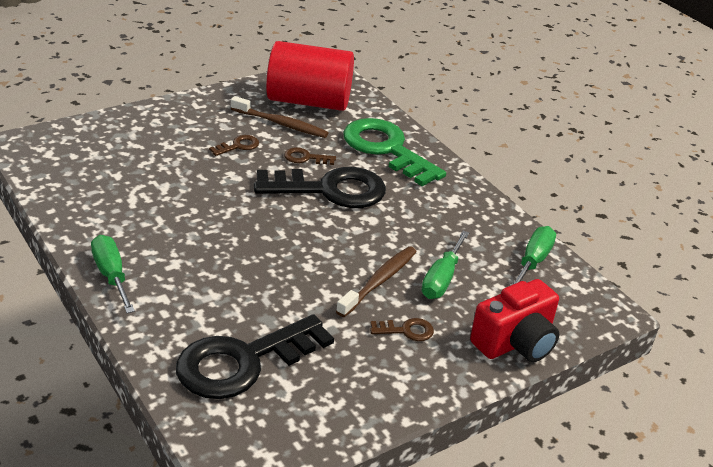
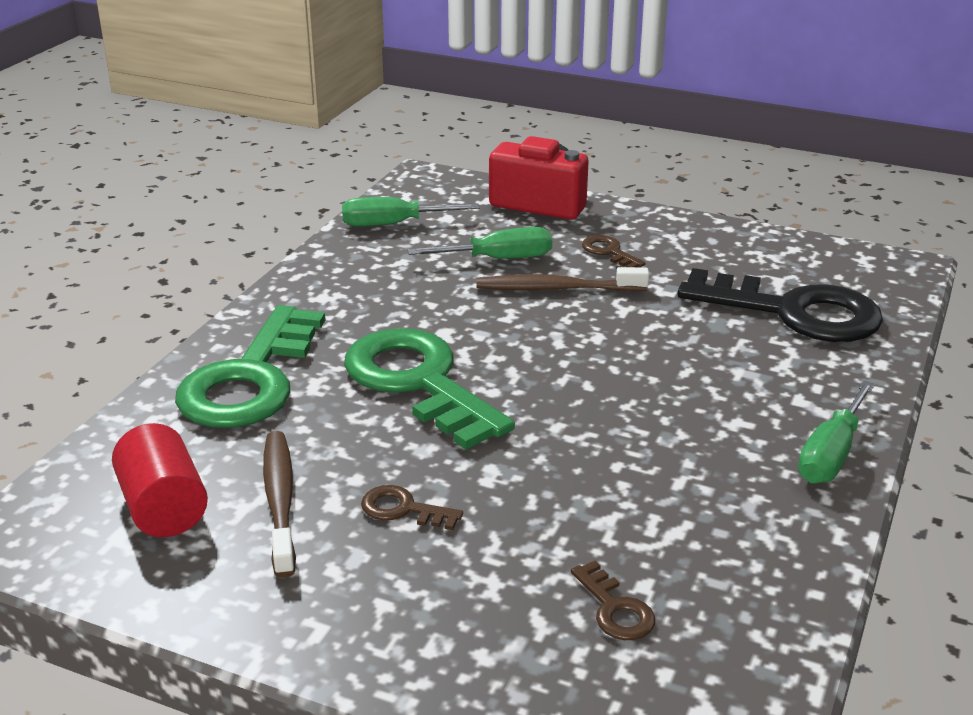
camera: 120 degrees left, 5 degrees down
(305, 158) = (360, 434): brown key -> brown key (615, 609)
(309, 101) = (164, 508): red cylinder -> red cylinder, size x0.57
(330, 190) = (418, 382): black key -> green key

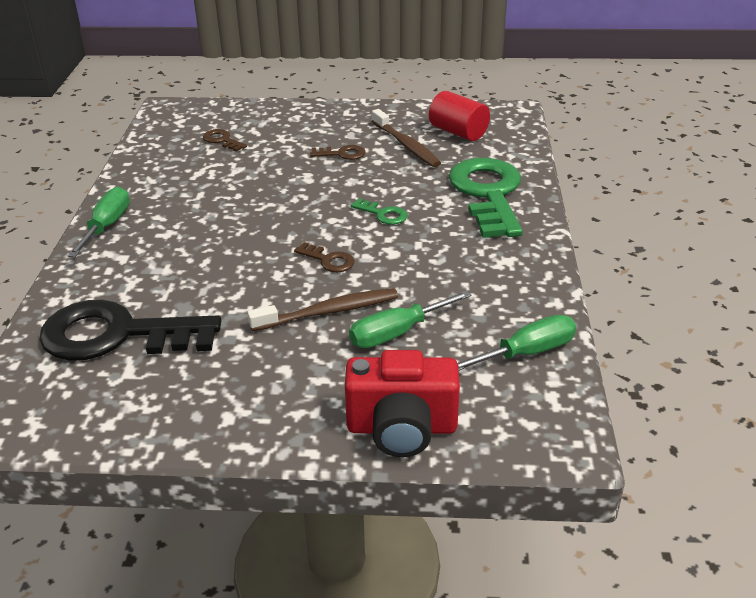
camera: 160 degrees right, 5 degrees up
(418, 382) = (383, 214): green key -> green key, size x0.41
(609, 252) = (298, 368): brown key -> brown key (328, 260)

